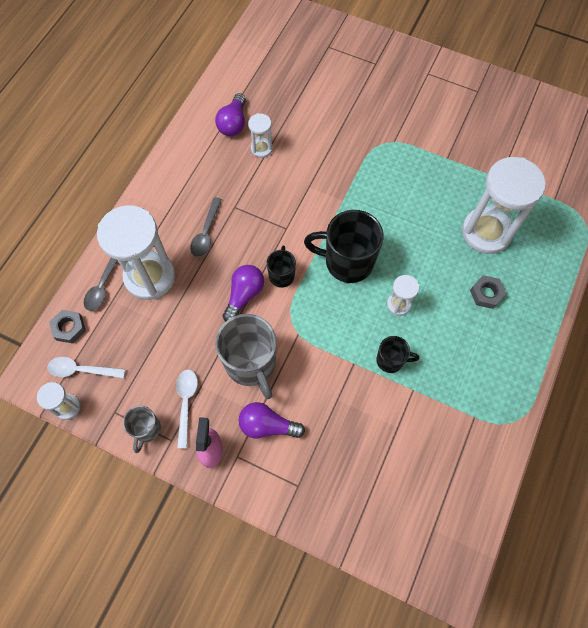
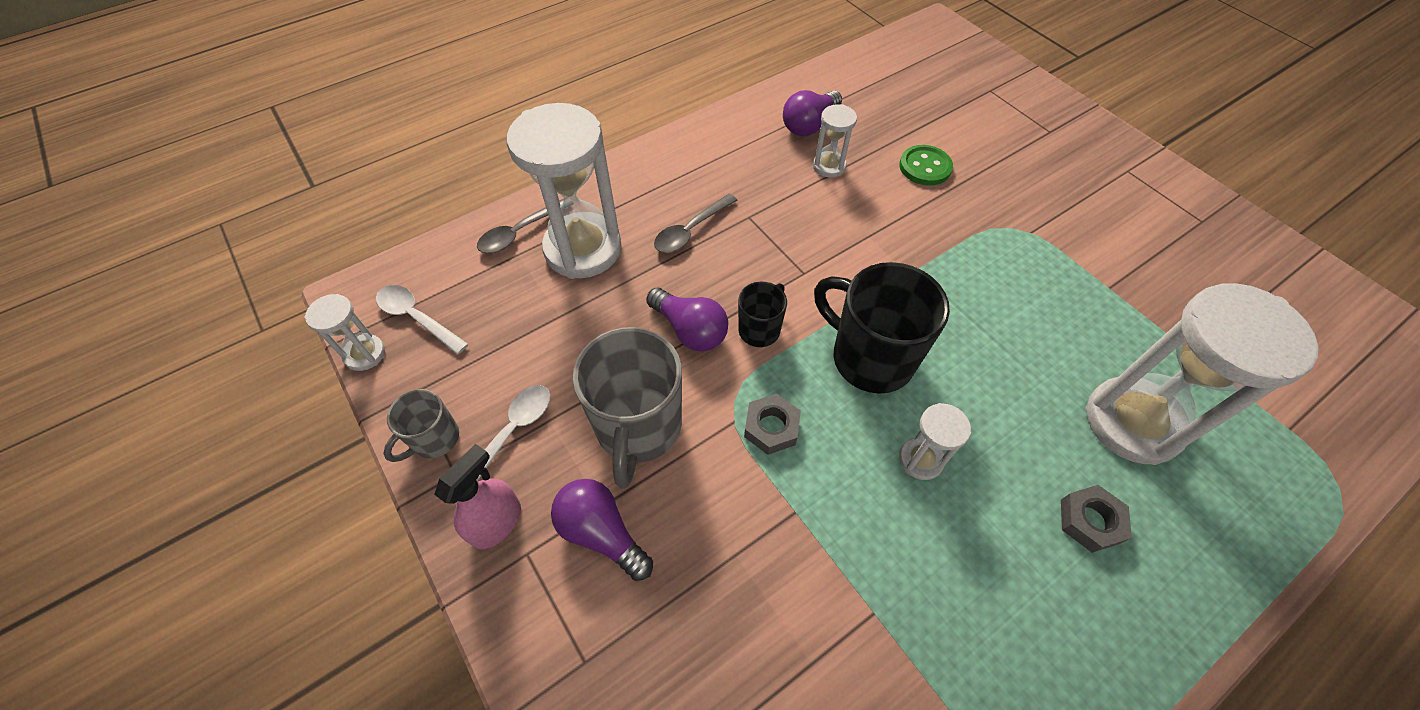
camera: 30 degrees right, 10 degrees down
(69, 328) = (442, 261): grey nut -> grey nut (771, 427)
(244, 295) = (690, 330): purple light bulb -> purple light bulb turned 75 degrees clockwise
(317, 123) = (925, 167): none -> green button
(391, 360) = (860, 541): black mug -> none

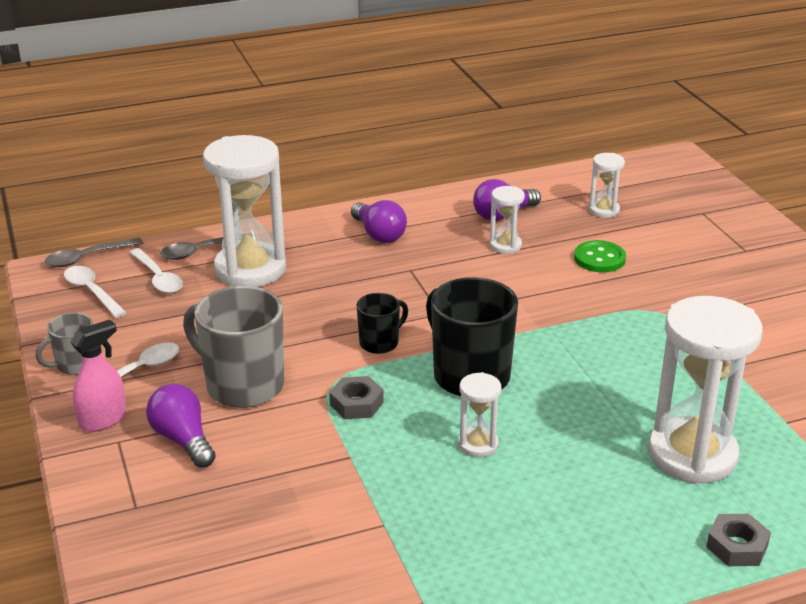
camera: 15 degrees right, 25 degrees down
(365, 354) = (41, 307): white hourglass -> white hourglass (604, 210)
(486, 281) = (158, 278): none -> white spoon
(638, 428) = (243, 385): grey mug -> grey mug turned 105 degrees clockwise
(690, 330) = (317, 334): purple light bulb -> purple light bulb (378, 234)
(691, 230) = (352, 271): grey spoon -> grey spoon (87, 258)
(1090, 521) = (609, 507): grey nut -> grey nut (737, 546)

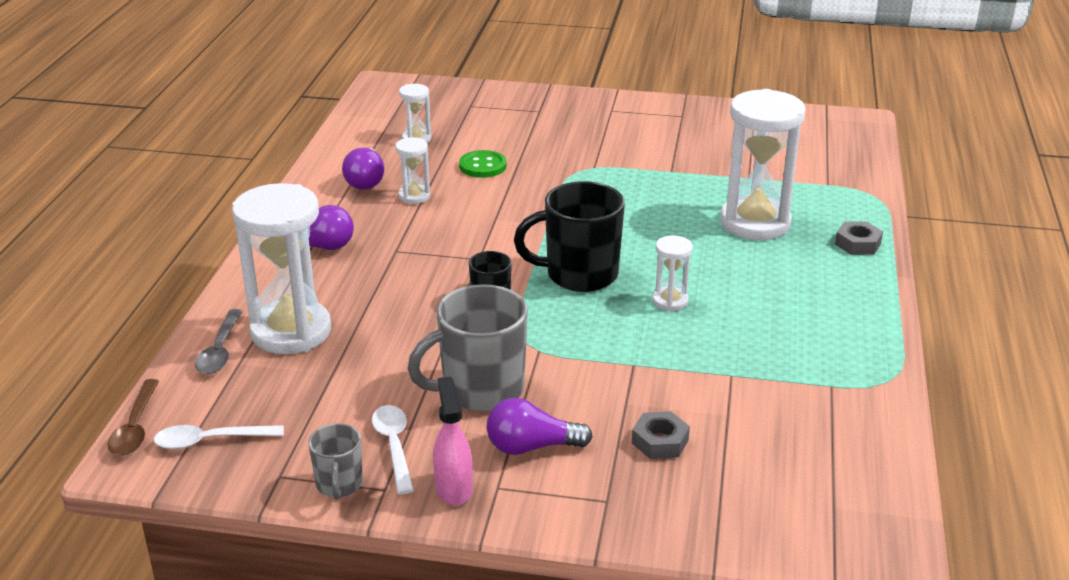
camera: 60 degrees left, 0 degrees up
(87, 258) = (135, 427): grey spoon -> brown spoon
(158, 278) = (237, 390): white spoon -> none
(356, 404) = (565, 339): grey nut -> grey nut (660, 441)

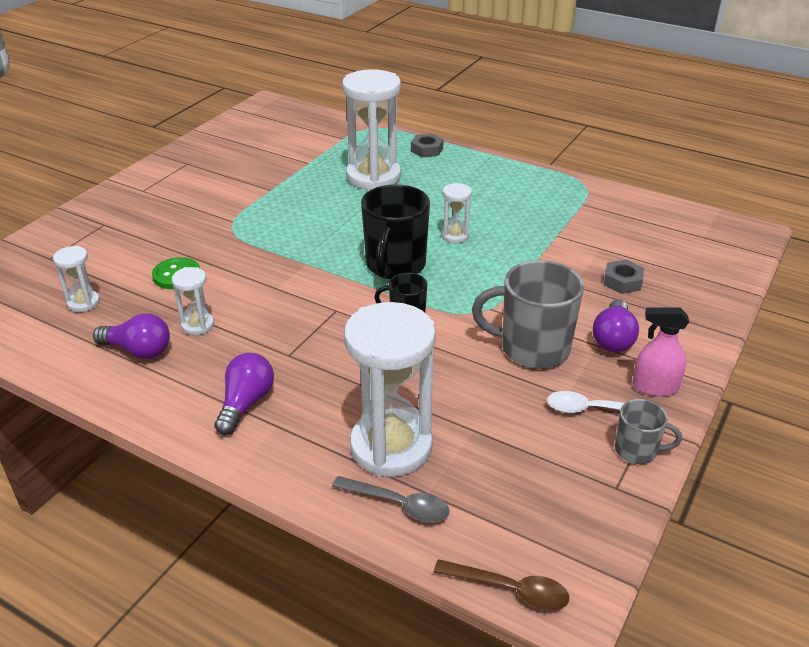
camera: 70 degrees left, 5 degrees up
(210, 441) = (551, 530): white spoon -> none
(480, 390) = (532, 348): grey mug -> grey mug turned 105 degrees clockwise

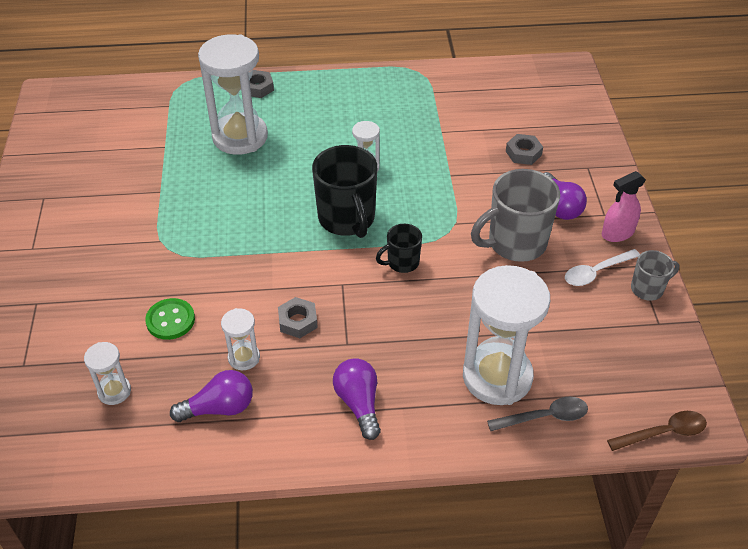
camera: 35 degrees left, 10 degrees up
(268, 320) = (298, 321): none -> grey nut

